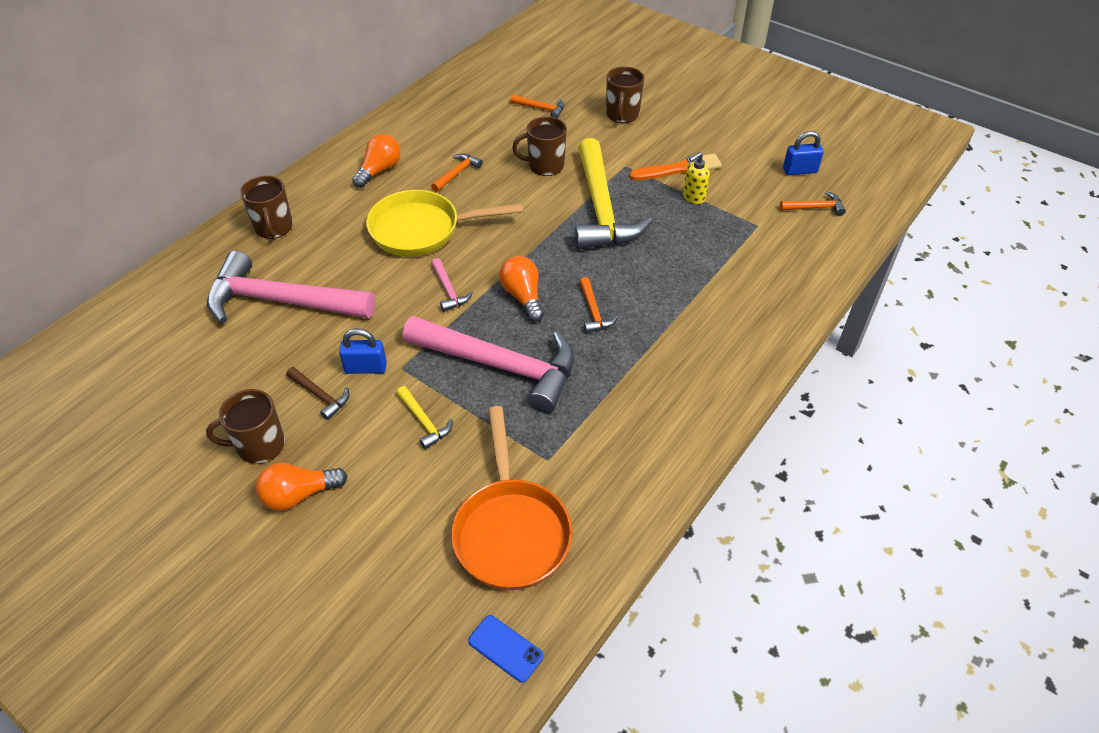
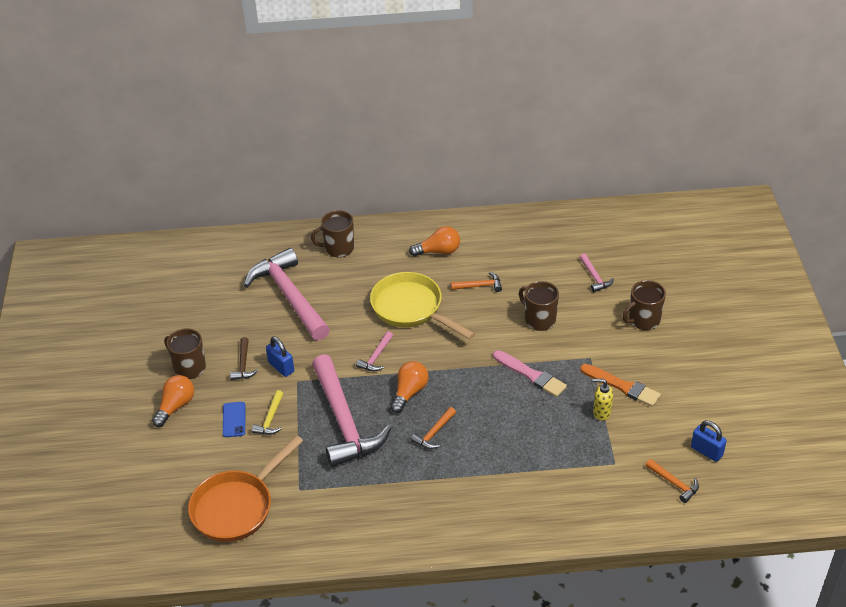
camera: 50 degrees right, 5 degrees down
(274, 227) = (338, 248): brown mug -> brown mug turned 45 degrees clockwise
(299, 495) = (176, 406): orange light bulb -> orange light bulb turned 90 degrees clockwise
(505, 648) = (166, 554): blue phone -> blue phone (234, 419)
(541, 109) = (595, 277): orange hammer -> pink hammer
(601, 209) = (531, 375): yellow hammer -> pink brush

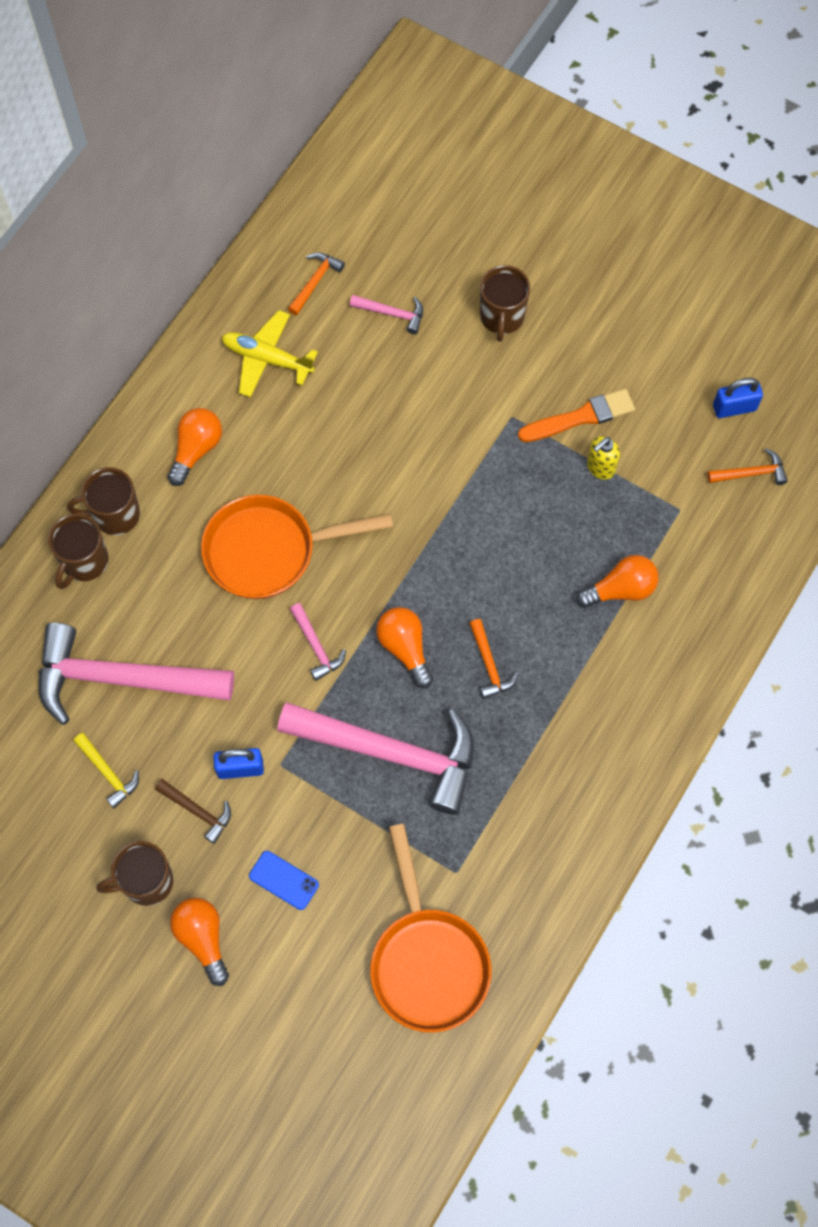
camera: 55 degrees left, 25 degrees up
(270, 419) = (318, 836): yellow hammer -> yellow hammer (108, 773)
(411, 309) = (269, 551): yellow pan -> orange pan
(480, 286) = (297, 447): orange hammer -> orange hammer (315, 282)
(516, 247) = (267, 359): none -> yellow plane
(531, 375) = (486, 497): pink brush -> none
(537, 465) = (621, 589): none -> orange light bulb
(539, 319) = (408, 424): brown mug -> brown mug (115, 515)

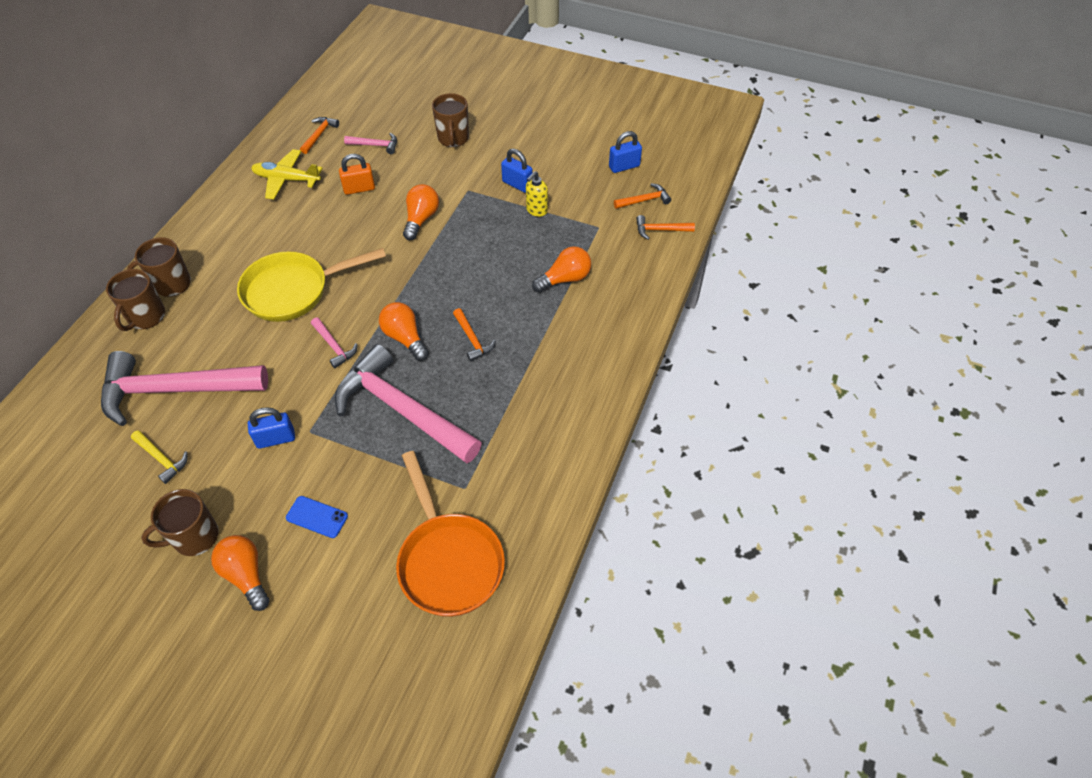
camera: 10 degrees left, 15 degrees down
(196, 449) = (235, 237): orange light bulb -> orange light bulb (421, 219)
(198, 811) = (240, 476): brown hammer -> none
(269, 551) = (293, 291): orange pan -> yellow pan
(364, 391) = (359, 189): none -> orange padlock
(392, 753) = (401, 409): pink hammer -> pink hammer turned 150 degrees counterclockwise
(580, 417) = (517, 184): orange brush -> blue padlock
(762, 528) = (660, 230): none -> orange hammer

